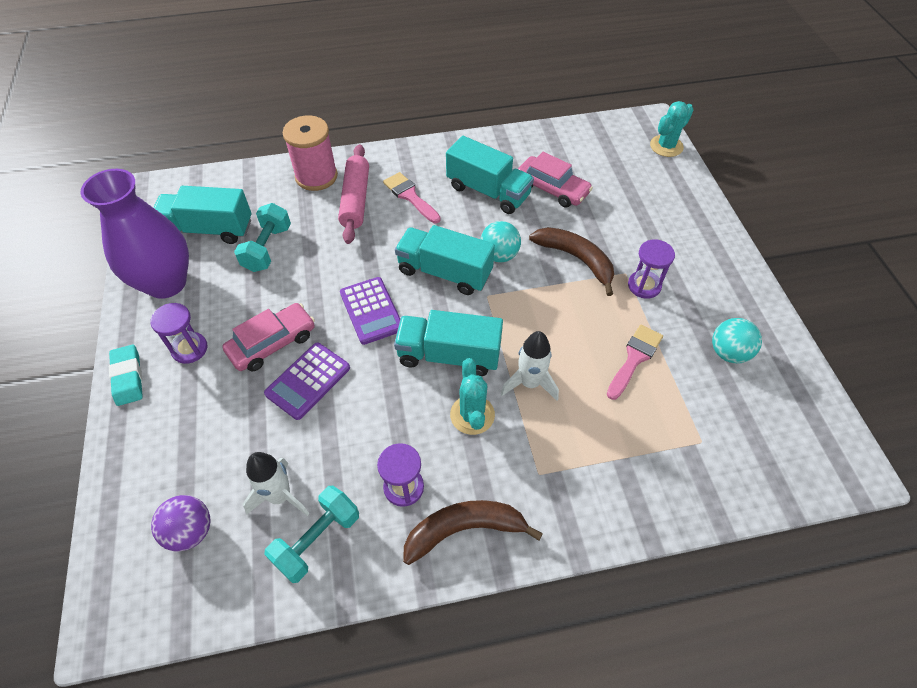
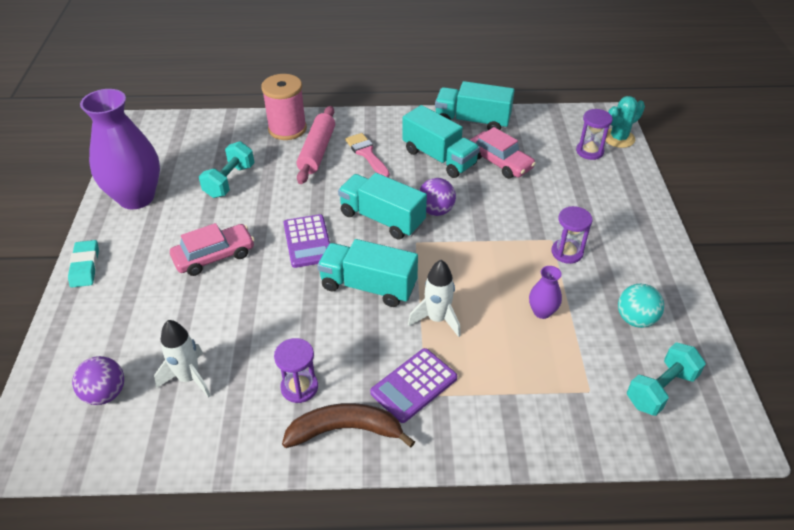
camera: 10 degrees right, 10 degrees down
(189, 349) = (142, 251): purple hourglass -> purple hourglass (589, 151)
(208, 229) = (183, 160): turquoise truck -> turquoise truck (472, 121)
(308, 381) = (237, 290): purple calculator -> purple calculator (414, 385)
(317, 539) = (212, 417): turquoise dumbbell -> turquoise dumbbell (660, 389)
(472, 415) = (377, 337): turquoise cactus -> none
(499, 255) = (436, 211): turquoise ball -> purple ball
(576, 259) = (507, 222): brown banana -> none
(634, 358) = (542, 312): pink brush -> purple vase

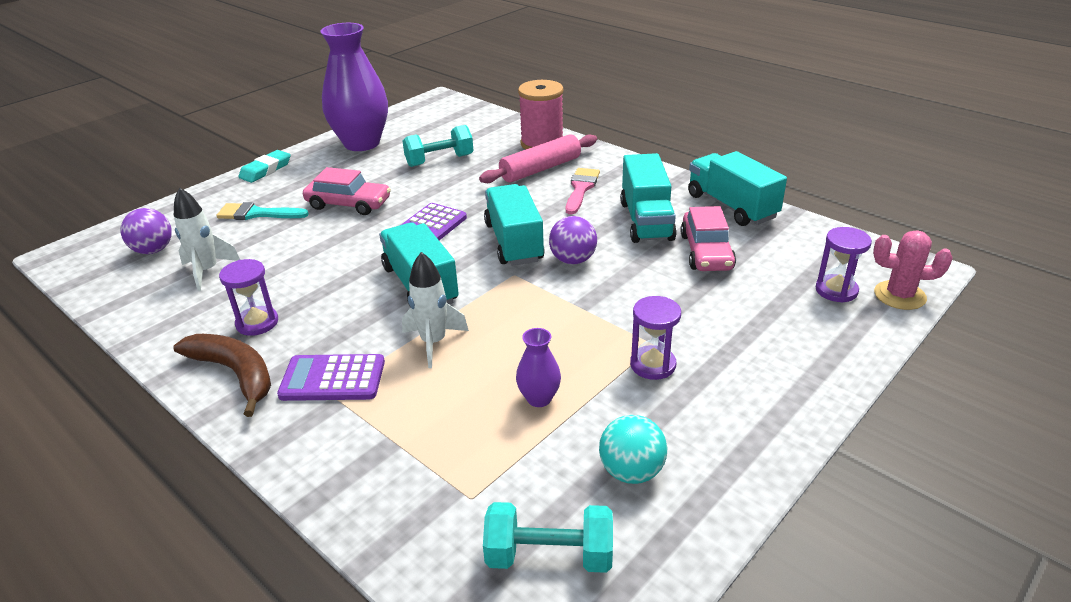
camera: 45 degrees right, 10 degrees down
(147, 308) = (257, 214): none -> turquoise brush
(618, 138) = (899, 295): turquoise cactus -> pink cactus

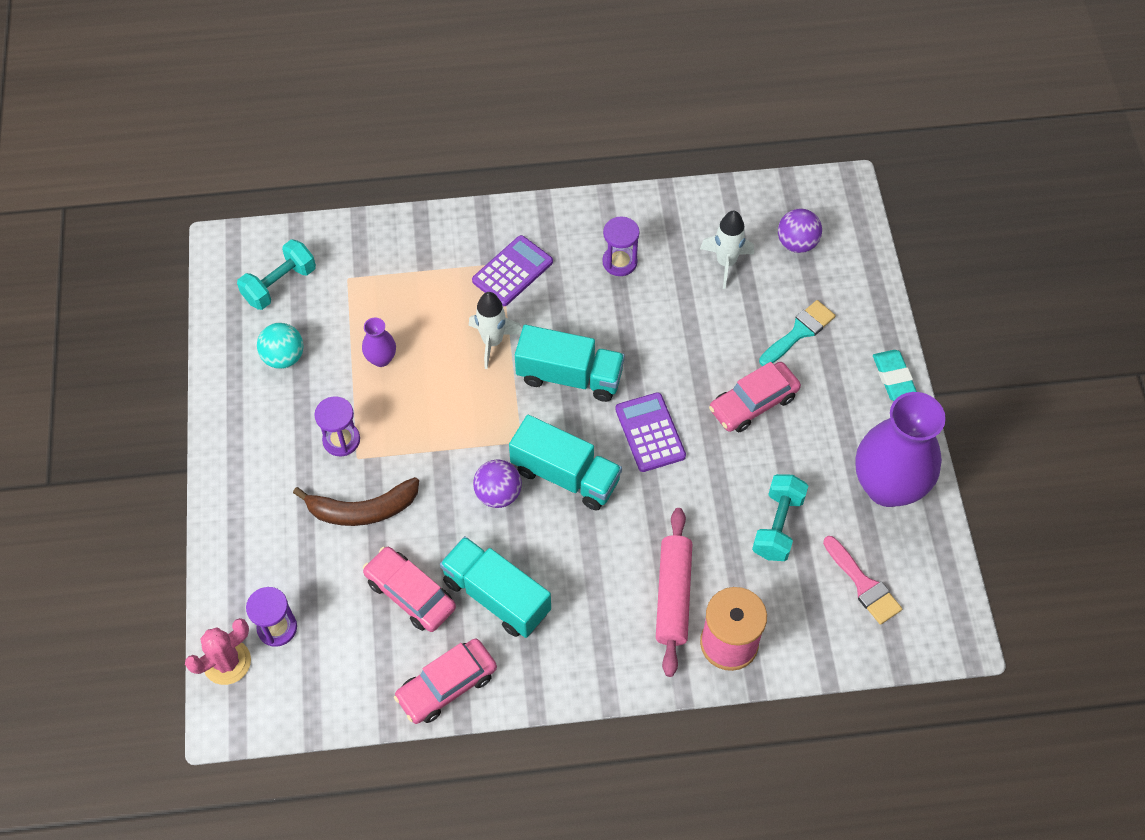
camera: 130 degrees right, 25 degrees up
(235, 374) = (570, 228): brown banana -> brown banana (362, 510)
(581, 188) = (601, 596): pink brush -> pink brush (863, 584)
(731, 206) = (447, 685): turquoise truck -> pink car

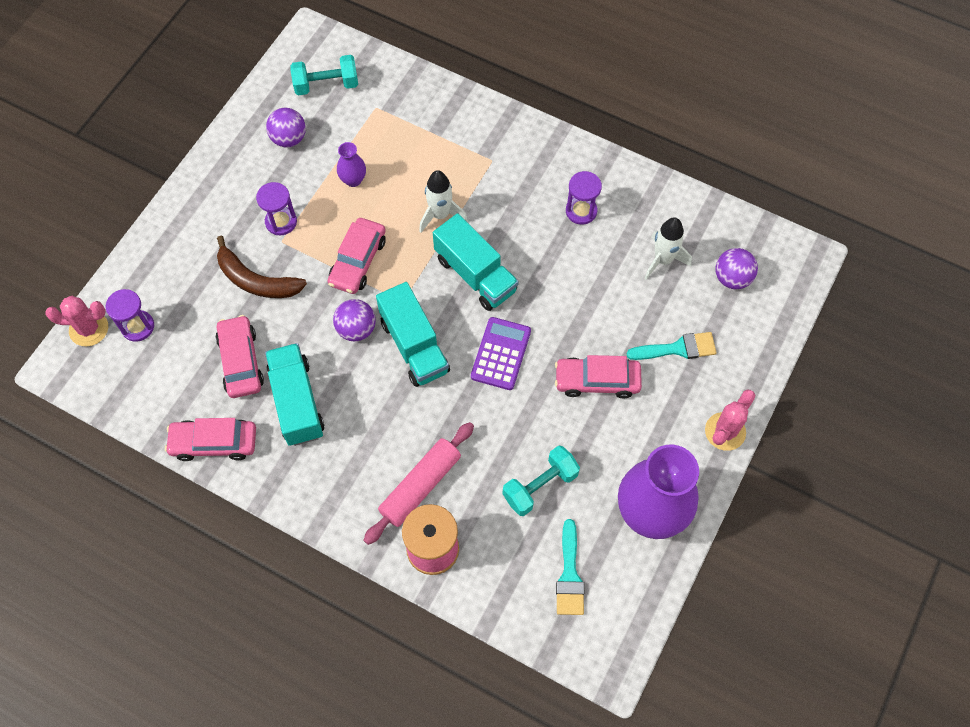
camera: 35 degrees right, 5 degrees up
(284, 357) = (289, 139): turquoise ball -> purple ball
(448, 431) = (358, 261): none -> pink car
(512, 271) = (496, 171): purple calculator -> none
(863, 584) = (569, 575): pink brush -> turquoise brush
(894, 378) = (725, 431): turquoise eraser -> pink cactus

